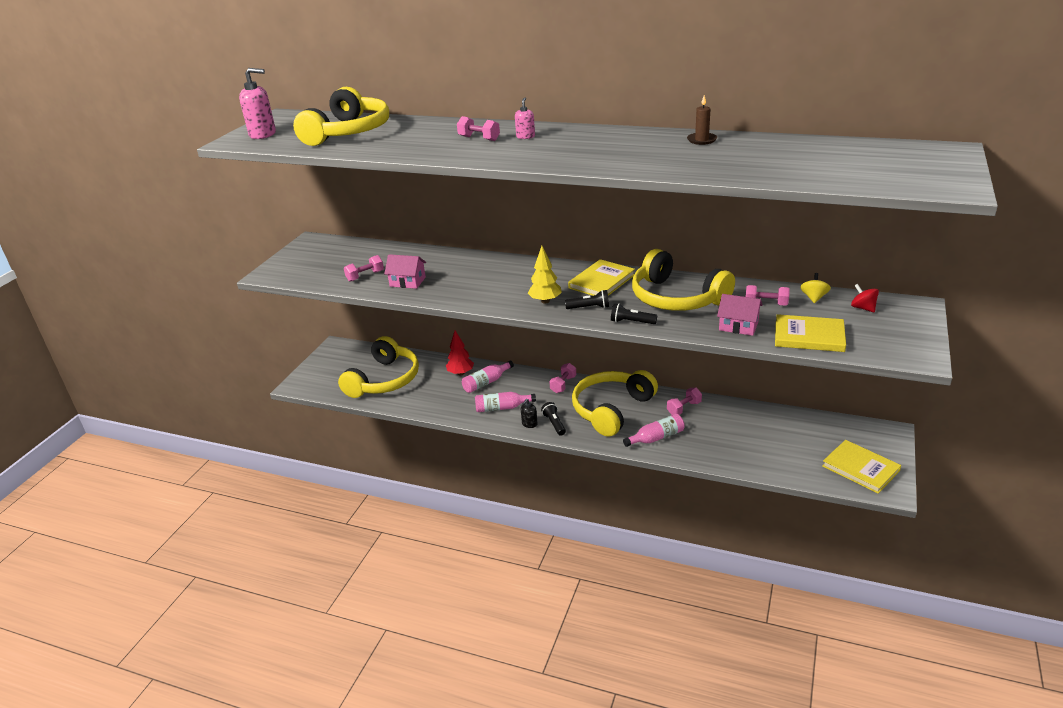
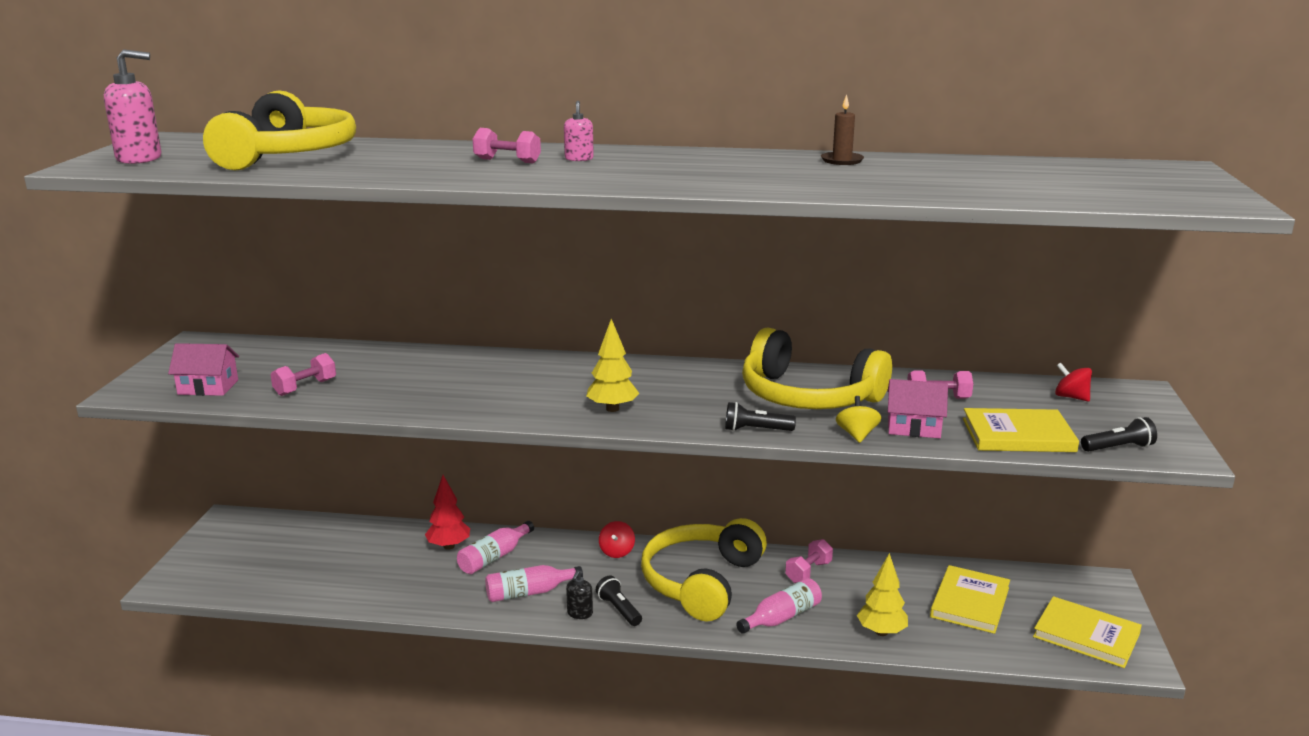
camera: 15 degrees left, 10 degrees down
(384, 380) = (323, 565): yellow headphones -> none
(407, 282) = (380, 392): pink house -> pink house (208, 387)
(563, 384) = (617, 552): pink dumbbell -> red spinning top
(589, 307) = (684, 414): black flashlight -> black flashlight (1118, 448)
(601, 281) = (688, 380): yellow book -> yellow book (970, 602)
(719, 453) = (881, 632): none -> yellow tree
(814, 298) = (999, 387): yellow spinning top -> yellow spinning top (857, 435)

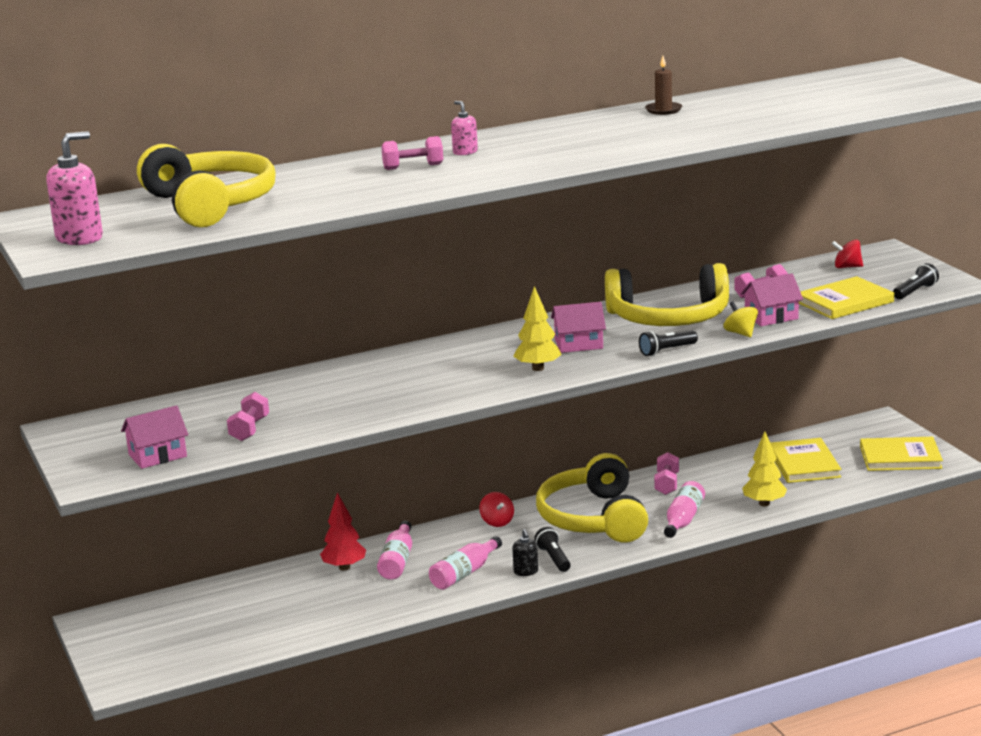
camera: 30 degrees left, 0 degrees up
(619, 610) = (553, 558): black flashlight -> black flashlight turned 45 degrees clockwise
(685, 396) = (578, 344): none -> pink house

